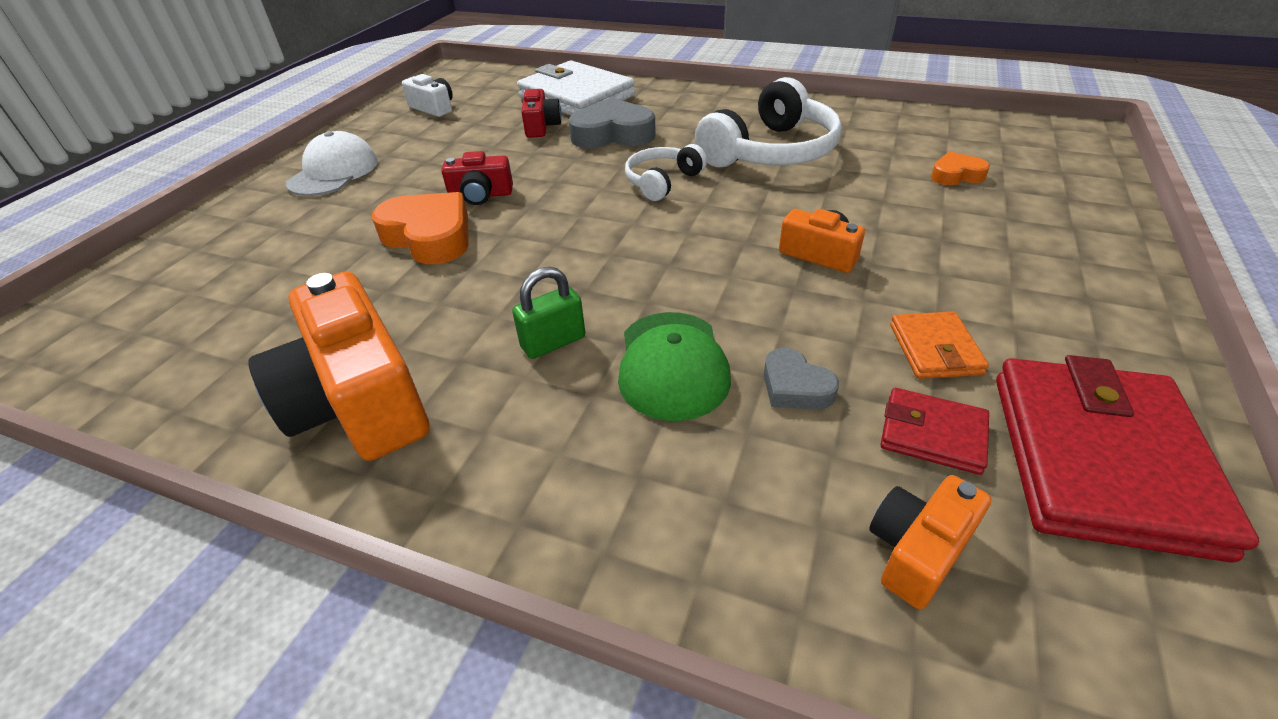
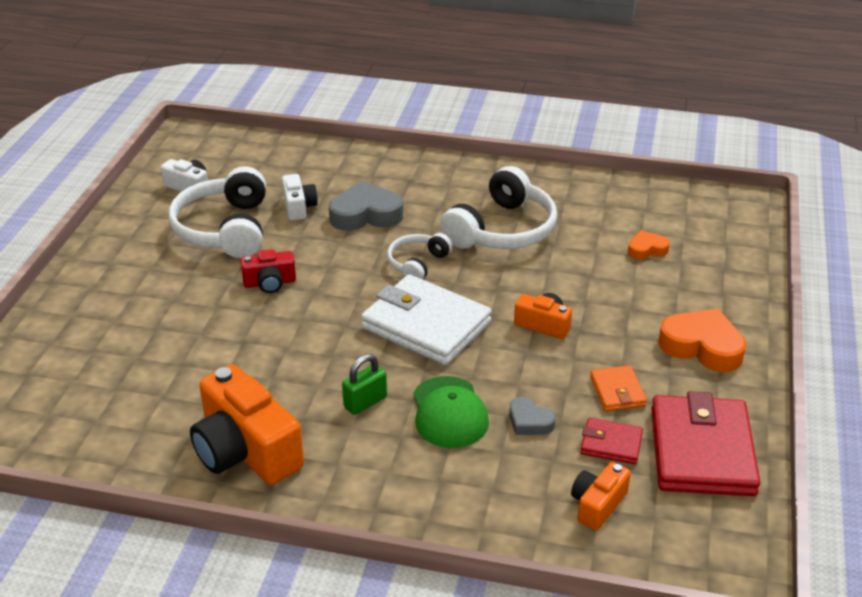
camera: 10 degrees left, 5 degrees down
(334, 172) = (129, 264): white cap -> none
(429, 236) = (242, 323): orange heart -> orange heart (702, 346)
(453, 144) = (224, 229): none -> white headphones
(541, 126) = (299, 207): red camera -> white camera
(576, 97) = (321, 170): white wallet -> white wallet (426, 325)

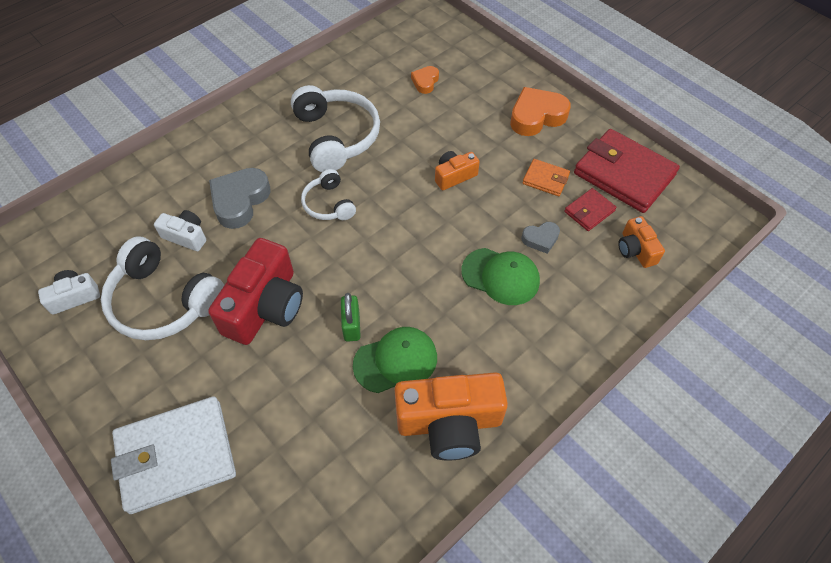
camera: 55 degrees left, 20 degrees up
(269, 283) = (265, 306): red camera -> red camera, size x1.93
(283, 386) = (396, 361): none -> green cap
(365, 402) = (454, 319): green padlock -> green padlock (351, 325)
(426, 325) = (401, 238): white wallet -> white wallet (176, 456)

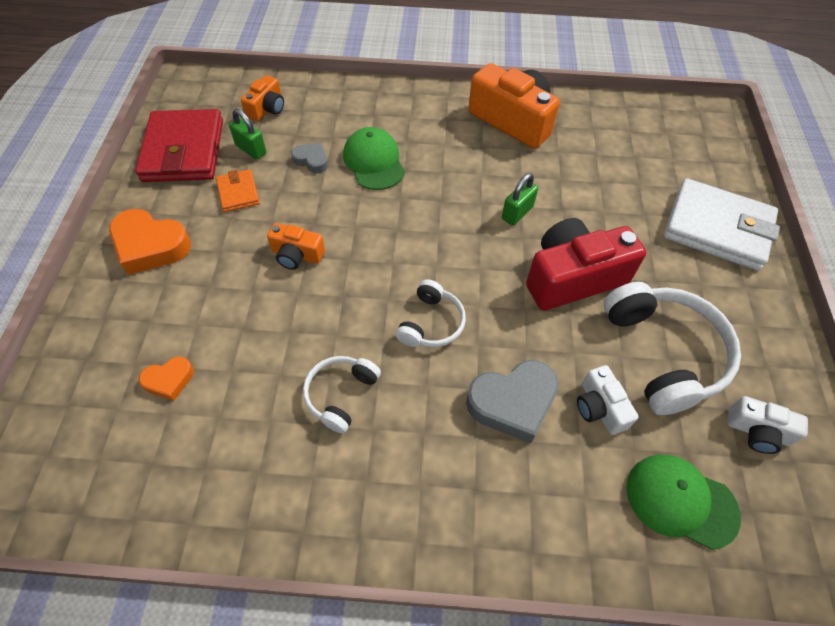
camera: 135 degrees left, 0 degrees up
(336, 137) = (340, 395): white headphones -> white headphones, size x0.55
(396, 361) = (509, 171): green cap -> green cap (681, 501)
(589, 211) = (251, 149): red wallet -> green padlock

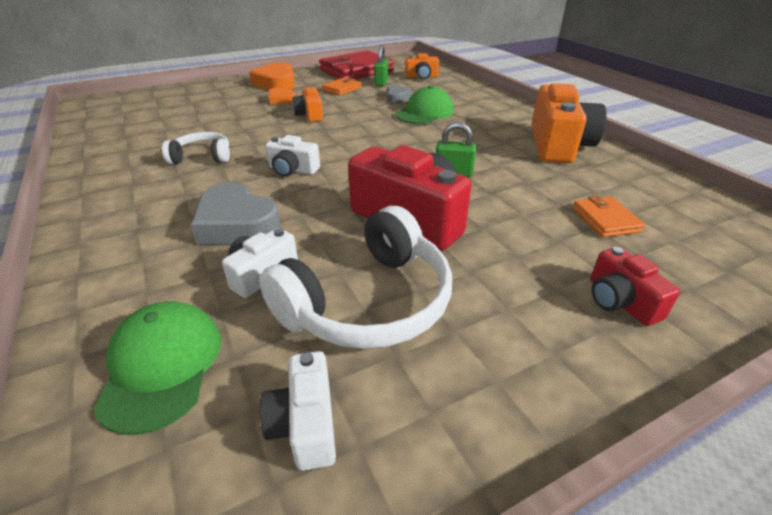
camera: 60 degrees right, 20 degrees down
(169, 380) = (184, 112): orange heart -> orange heart (281, 100)
(431, 323) = (292, 170): white headphones -> white camera
(634, 174) = (605, 220): none -> orange wallet
(717, 228) = (620, 301): white wallet -> red camera

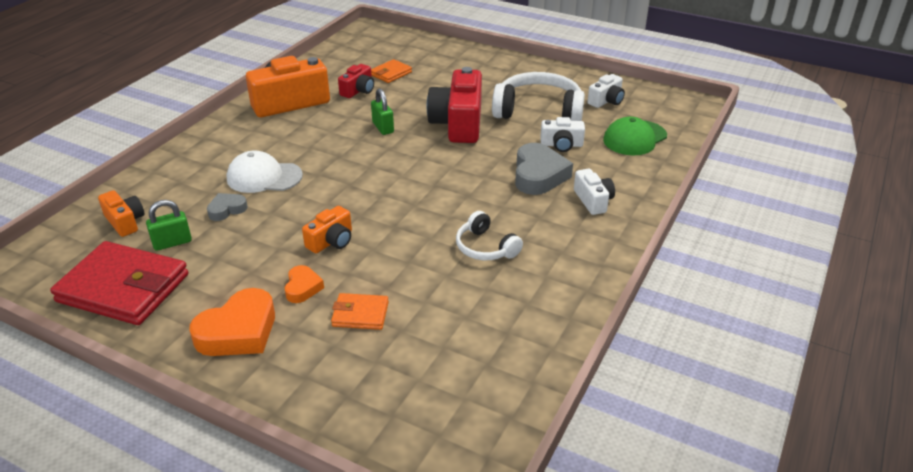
camera: 125 degrees left, 0 degrees up
(292, 170) = (452, 191): white camera -> white camera (593, 201)
(342, 89) = (223, 261): orange wallet -> orange wallet (360, 314)
(424, 113) = (264, 177): green cap -> white cap
(620, 301) = (461, 63): red camera -> red camera (358, 90)

